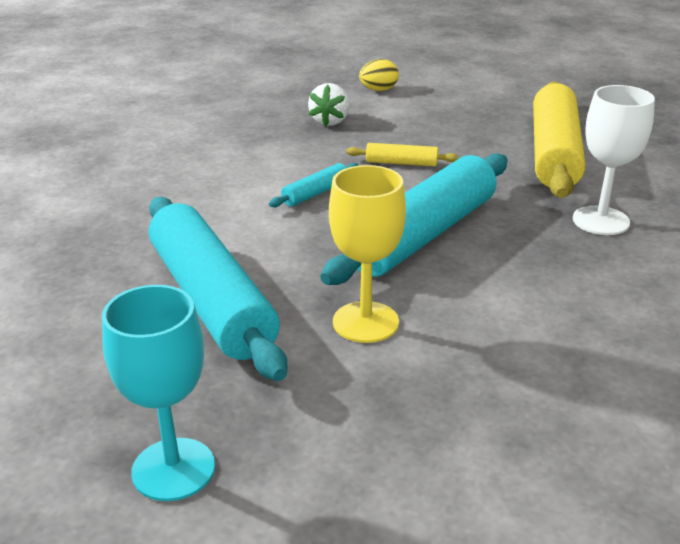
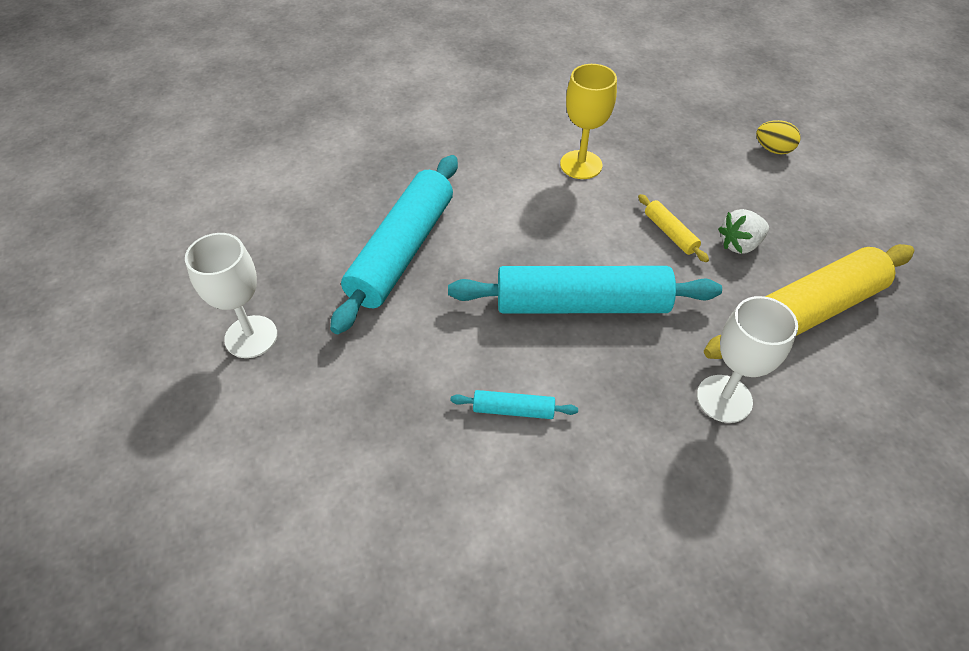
camera: 50 degrees right, 20 degrees up
(173, 469) = (251, 337): turquoise goblet -> white goblet
(316, 193) = (572, 217): turquoise rolling pin -> turquoise rolling pin (513, 410)
(330, 121) = (684, 158): white strawberry -> white strawberry (739, 244)
(365, 322) = (448, 336): yellow goblet -> yellow goblet (581, 165)

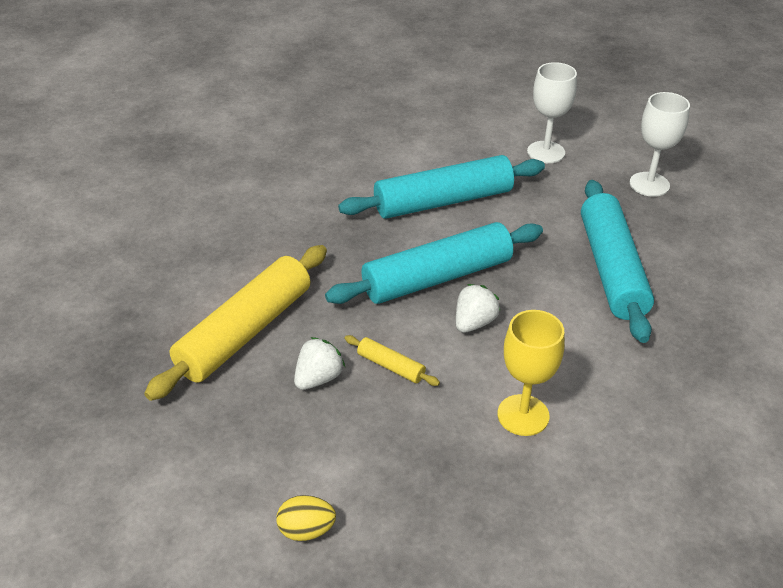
camera: 155 degrees right, 10 degrees down
(513, 410) = (443, 201): turquoise rolling pin -> turquoise rolling pin, size x2.35
(573, 245) = (474, 323): none -> white strawberry
(724, 398) = (301, 250): white goblet -> white goblet (546, 152)

